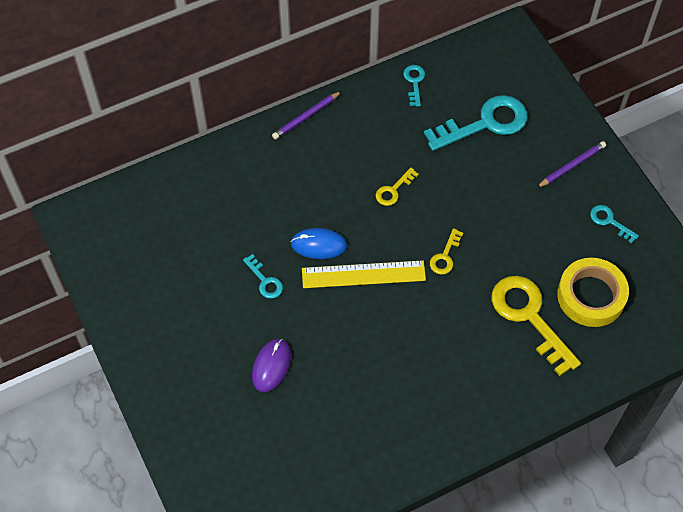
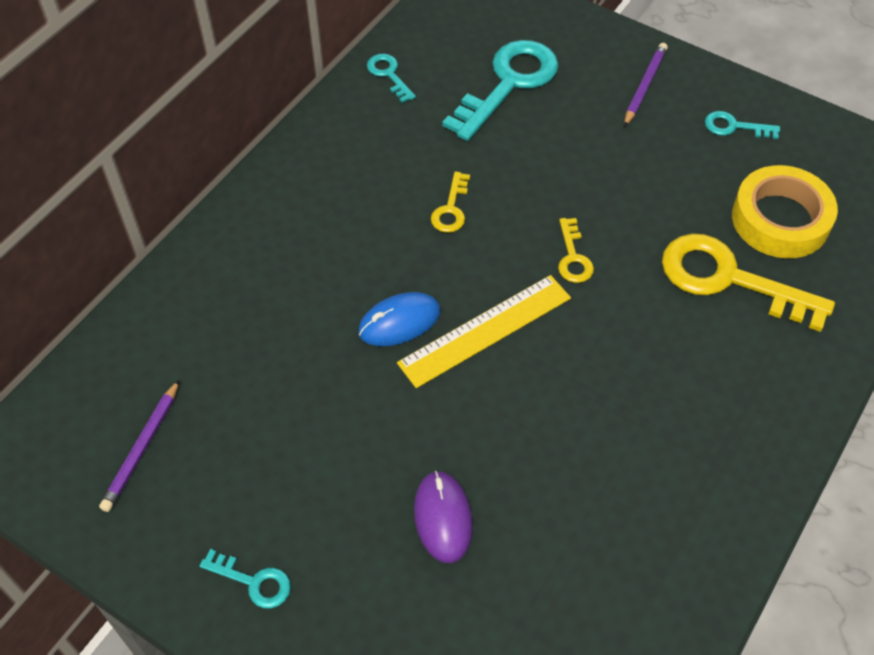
camera: 30 degrees left, 5 degrees down
(265, 280) = (356, 405): turquoise key -> turquoise key (253, 581)
(306, 117) = (275, 172): purple pencil -> purple pencil (142, 448)

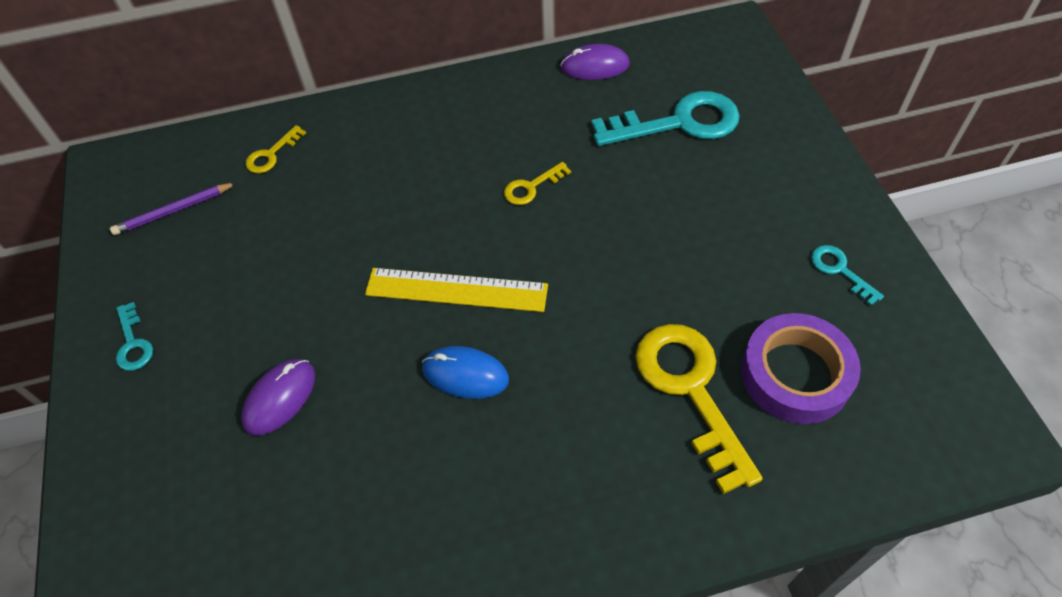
camera: 45 degrees right, 0 degrees up
(389, 75) = (595, 66): turquoise key -> purple mouse
(399, 322) = (407, 242): blue mouse -> blue mouse (465, 374)
(573, 257) = (581, 282): yellow key -> yellow key (272, 154)
(644, 86) = (793, 189): purple pencil -> none
(780, 219) = (795, 374): yellow tape -> purple tape

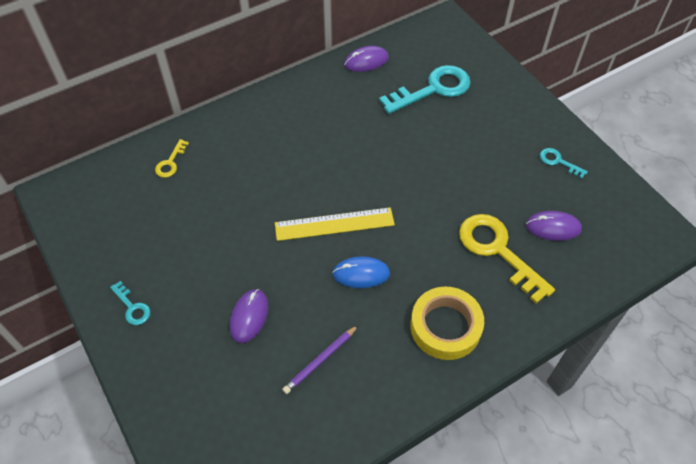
camera: 20 degrees left, 0 degrees up
(173, 211) = (118, 215): purple pencil -> purple pencil (320, 361)
(531, 187) = (356, 149): yellow key -> none
(562, 492) = (445, 327): none -> yellow tape
(795, 374) = (553, 227): purple tape -> purple mouse

